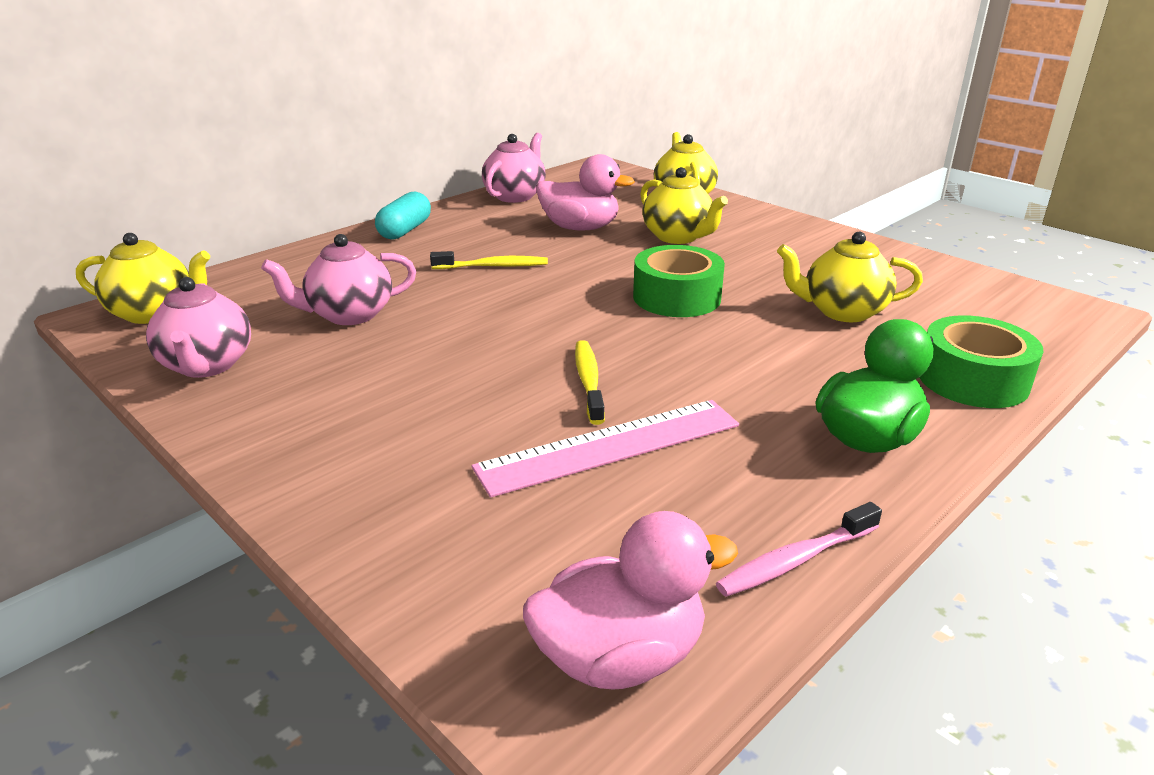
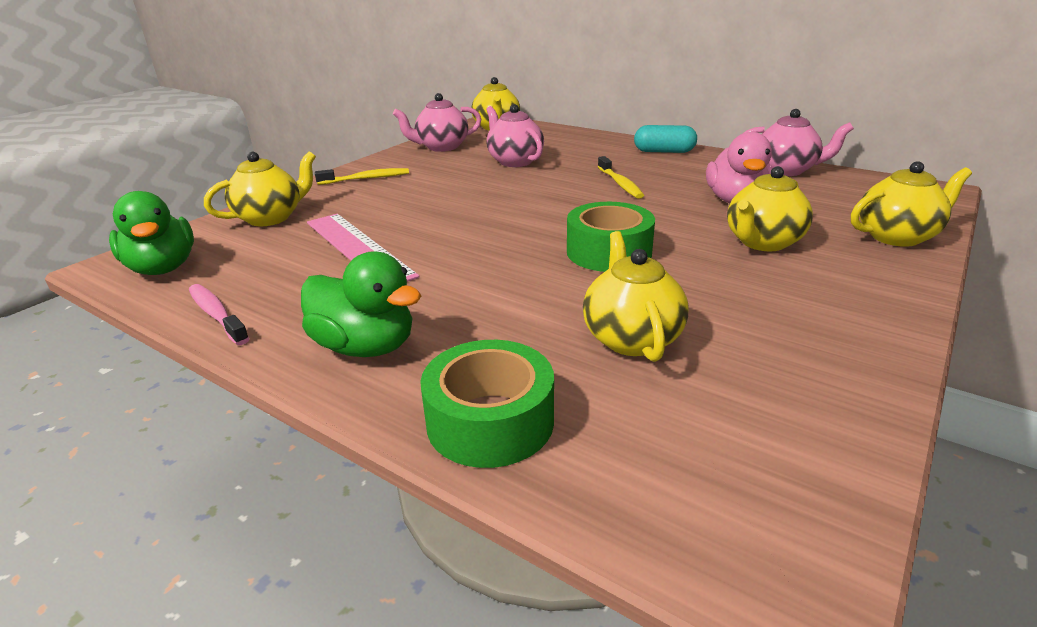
camera: 80 degrees right, 0 degrees up
(438, 542) = (271, 218): none -> yellow teapot
(588, 381) = (444, 233): yellow toothbrush -> yellow toothbrush (366, 179)
(620, 656) = (163, 268): pink duck -> green duck

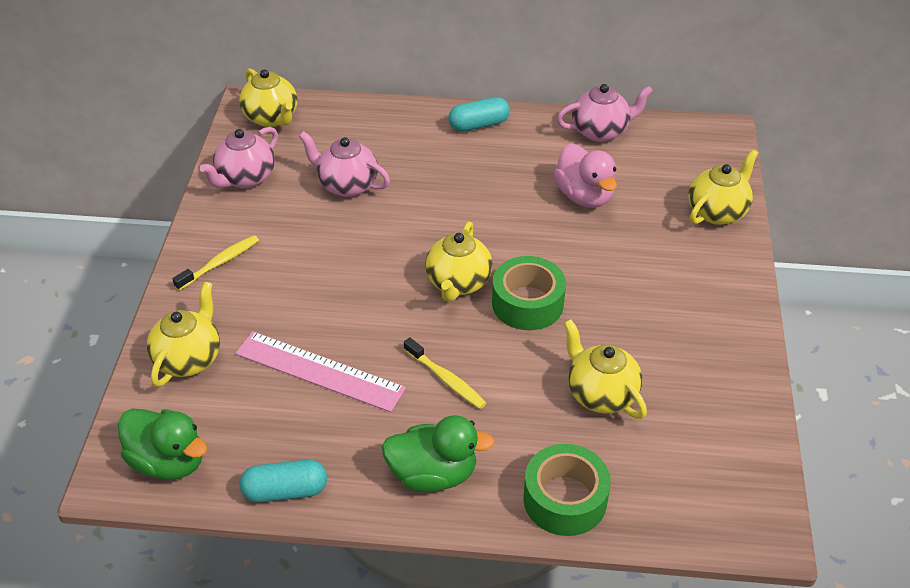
camera: 30 degrees left, 15 degrees up
(216, 314) = (285, 491): pink toothbrush -> turquoise capsule
(620, 184) = (474, 197): yellow toothbrush -> yellow toothbrush (446, 379)
(762, 243) = (631, 251): yellow teapot -> yellow teapot (458, 283)

